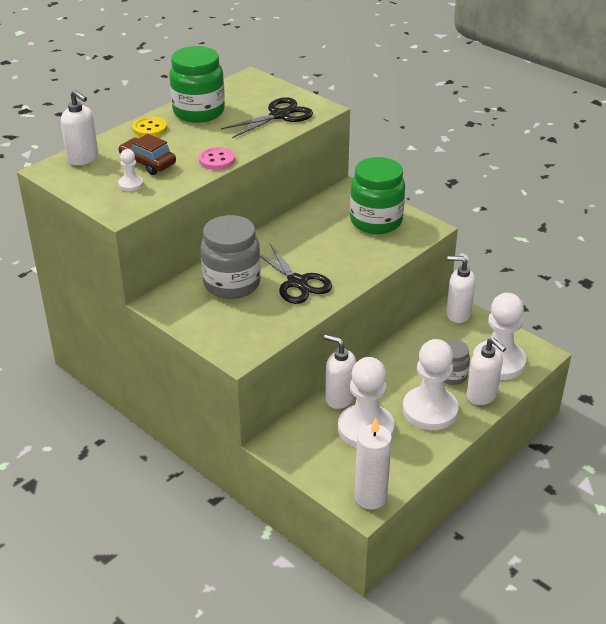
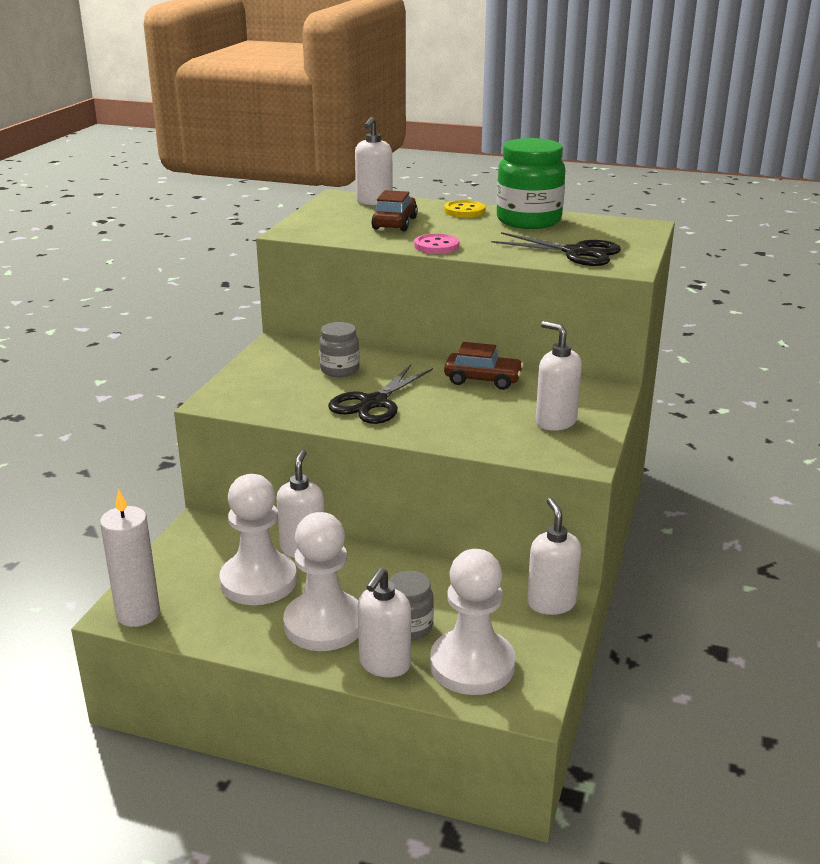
camera: 65 degrees right, 10 degrees down
(131, 184) = (346, 225): white pawn -> none
(232, 284) = (339, 370): grey jar -> grey jar, size x0.56
(297, 229) = (483, 380): none -> brown car
(376, 221) = (555, 422): green jar -> white soap dispenser

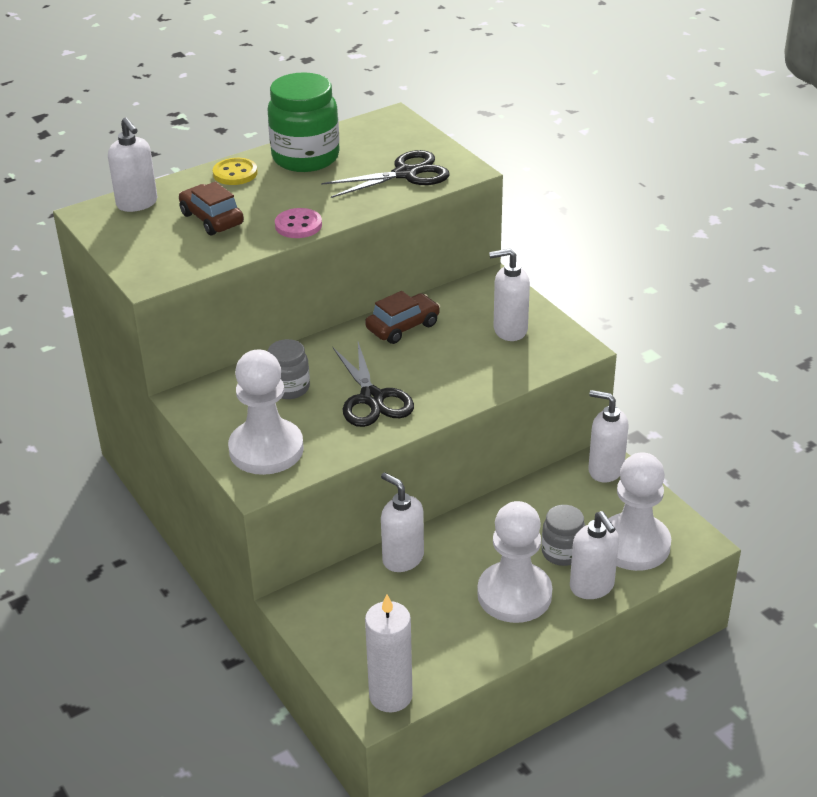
camera: 50 degrees left, 10 degrees up
(258, 581) = (420, 604): white pawn -> white pawn (266, 449)

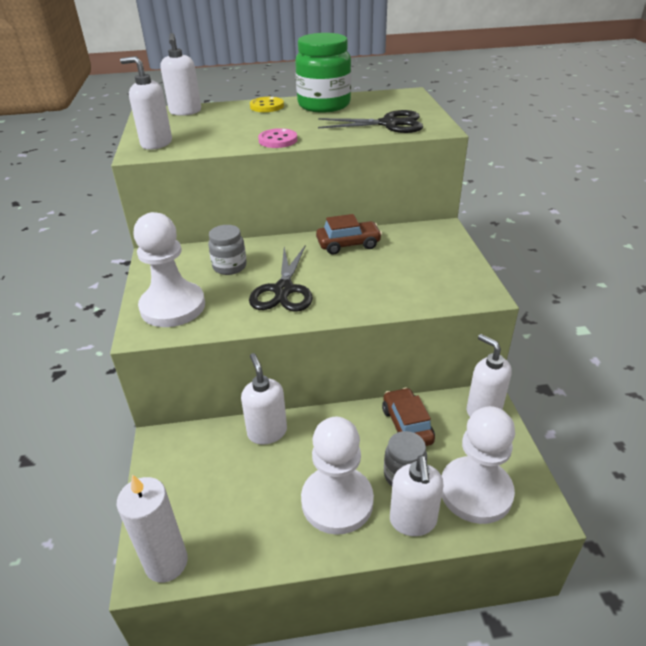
camera: 25 degrees right, 0 degrees up
(212, 219) = (222, 127): brown car -> brown car (407, 425)
(509, 330) = (432, 266): white soap dispenser -> white soap dispenser (156, 144)

